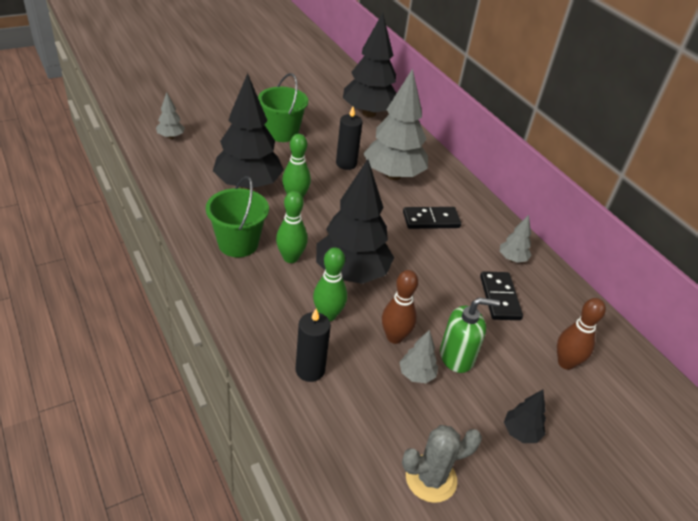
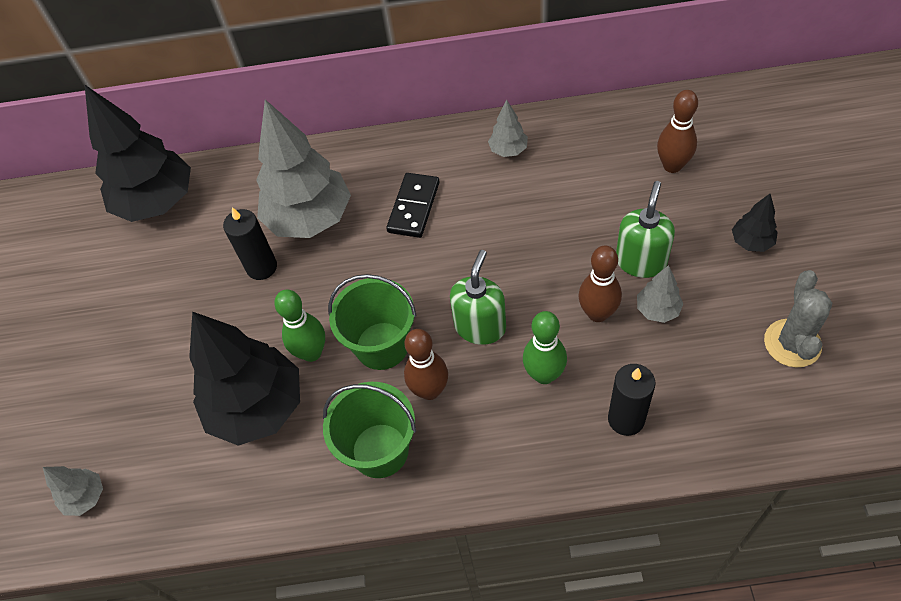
camera: 55 degrees left, 15 degrees up
(282, 133) = (151, 330): green bucket -> green bucket (382, 345)
(290, 258) = (430, 390): green bowling pin -> brown bowling pin
(351, 273) = (480, 327): black tree -> green soap dispenser
(499, 298) = (565, 187): black domino -> none

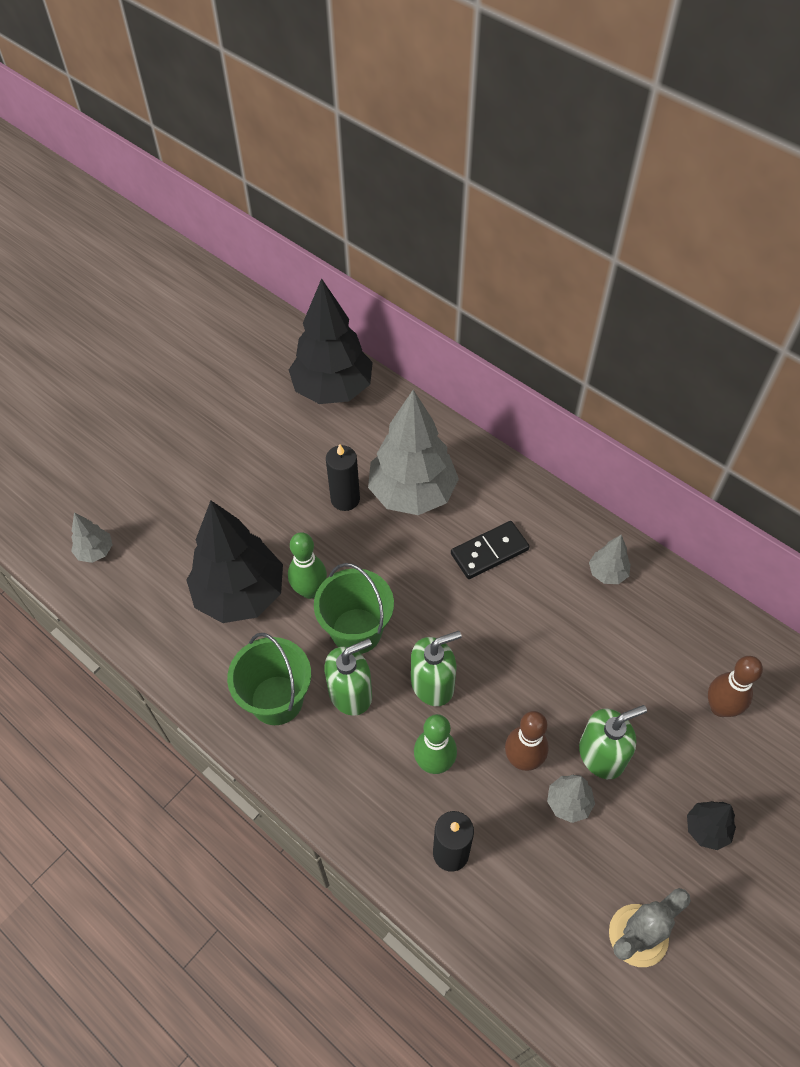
camera: 40 degrees right, 0 degrees up
(430, 390) = (350, 693): brown bowling pin -> green soap dispenser

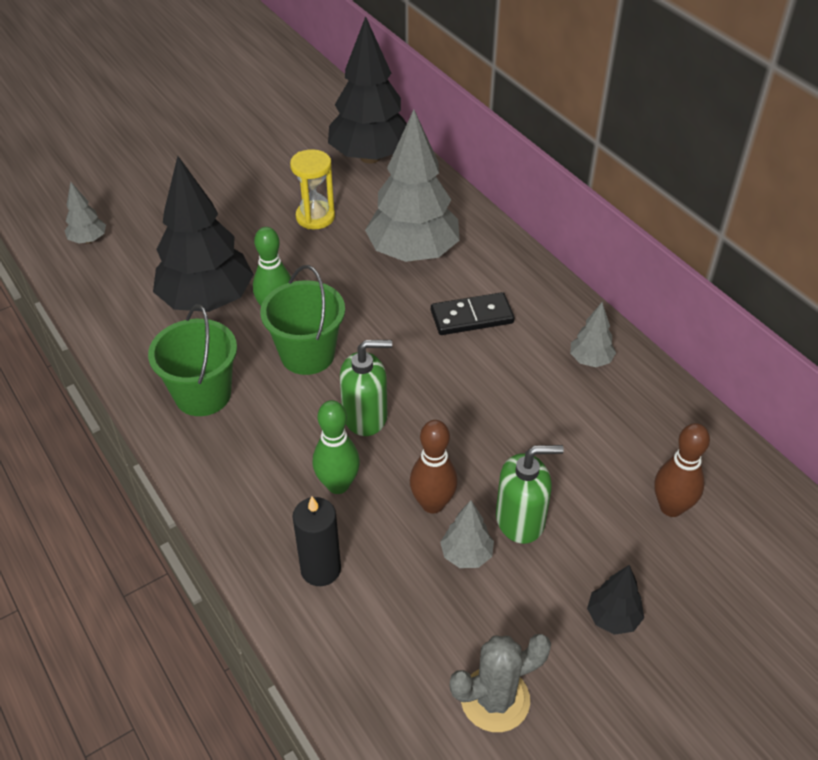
camera: 15 degrees right, 10 degrees down
(306, 472) = (315, 217): none -> yellow hourglass
(345, 499) = (344, 245): black candle -> none
(350, 693) = (278, 405): green soap dispenser -> none

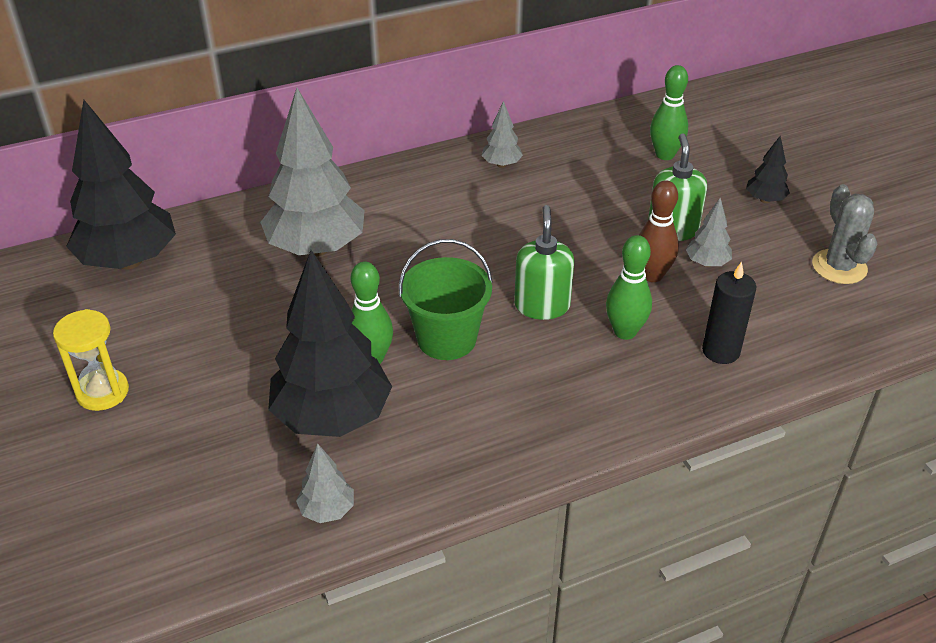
camera: 80 degrees left, 5 degrees down
(88, 240) = (157, 541): grey tree -> grey tree (327, 510)
(203, 395) = (487, 426): green bucket -> none
(315, 217) = (219, 315): yellow hourglass -> yellow hourglass (102, 392)
(472, 317) = (426, 222): black domino -> none
(671, 507) = (665, 155): brown bowling pin -> green bowling pin

